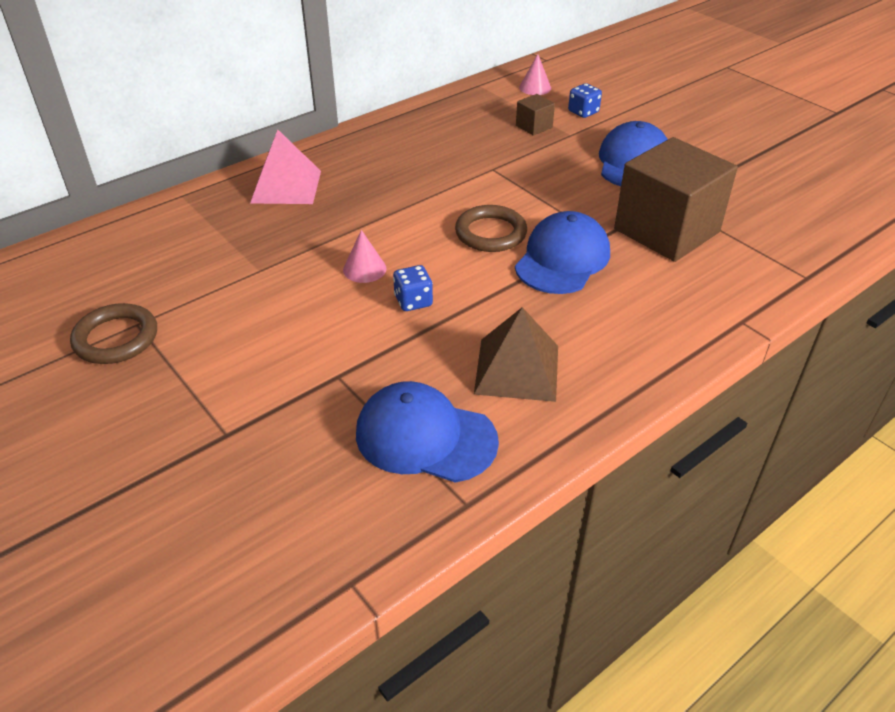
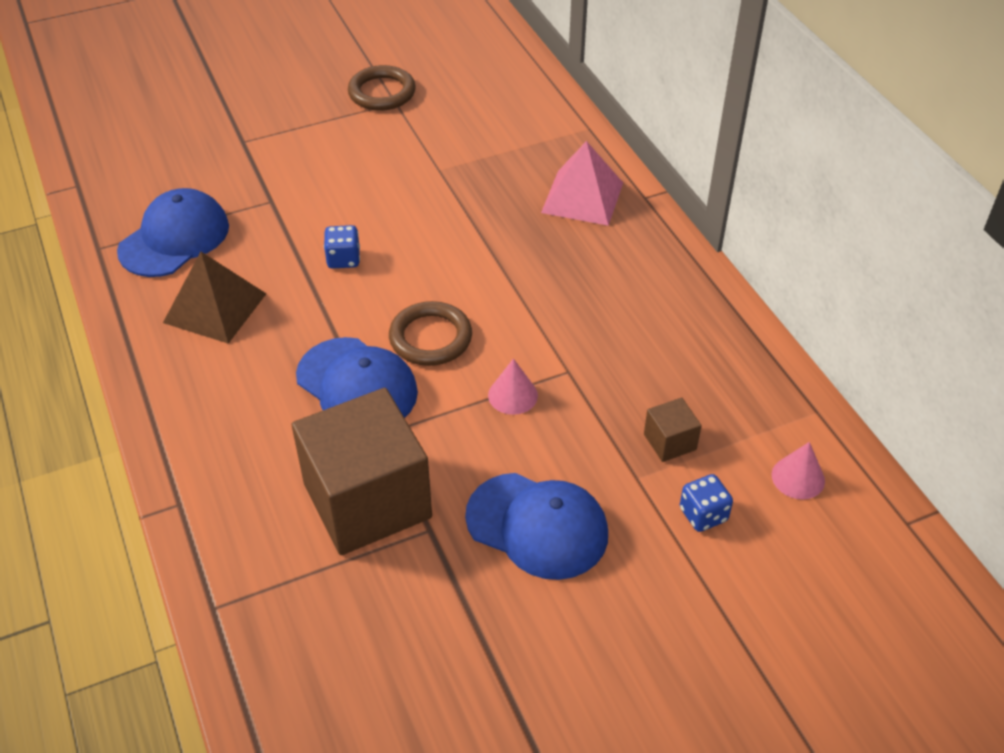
camera: 105 degrees right, 5 degrees up
(364, 269) = (409, 234): pink cone -> pink cone (513, 395)

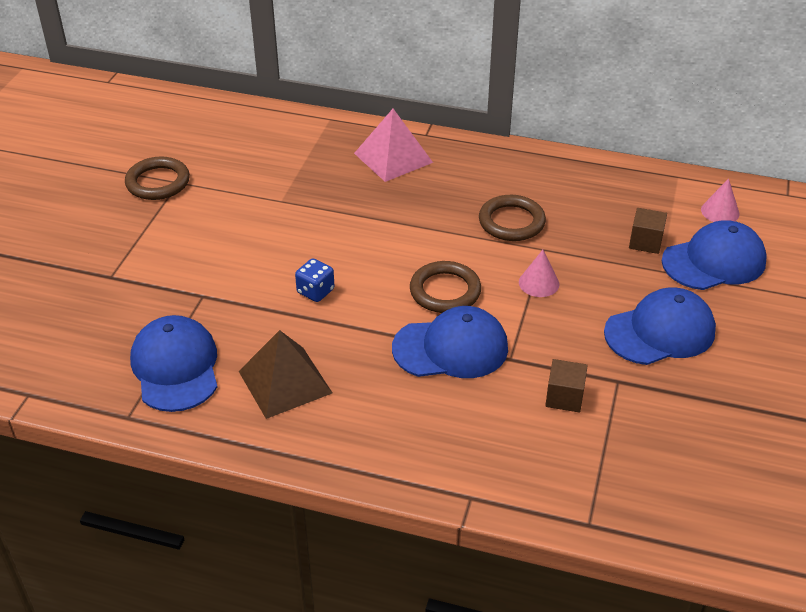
camera: 50 degrees left, 5 degrees down
(367, 500) = (564, 397): brown cube -> brown cube, size x0.42
(583, 326) = (511, 222): none -> brown ring
(703, 514) = (714, 261): blue dice -> blue cap

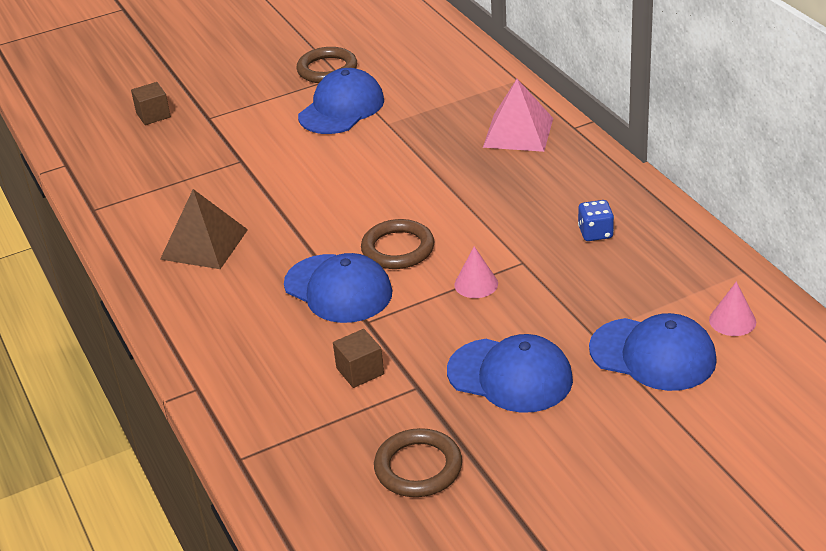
camera: 50 degrees right, 5 degrees down
(175, 367) = (159, 196): blue cap -> blue cap (341, 108)
(315, 291) = (312, 198): blue dice -> blue dice (595, 233)
(511, 222) = (531, 228): brown ring -> brown ring (418, 467)
(645, 242) = (618, 305): brown cube -> brown cube (153, 115)

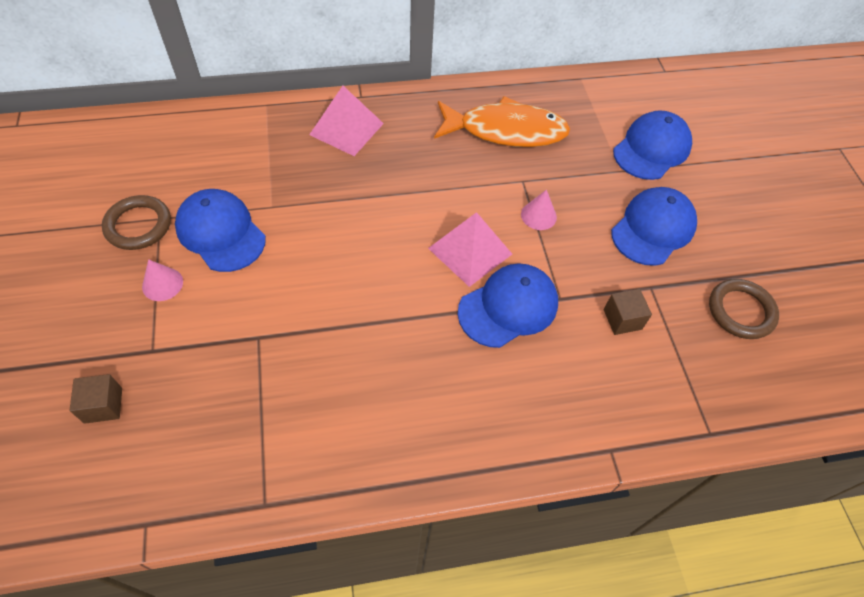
camera: 80 degrees left, 20 degrees up
(204, 244) = (390, 401): brown pyramid -> none
(398, 249) = (470, 251): brown ring -> pink pyramid
(595, 233) = (505, 131): blue dice -> orange fish
(732, 320) = (629, 101): pink cone -> pink cone (162, 284)

